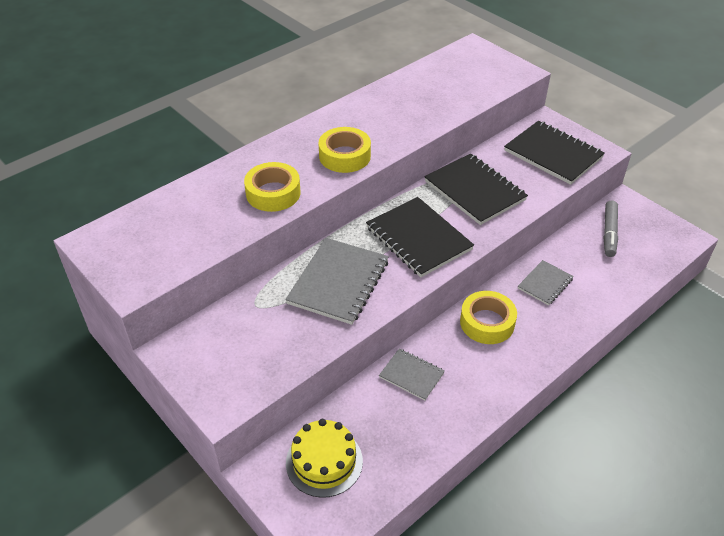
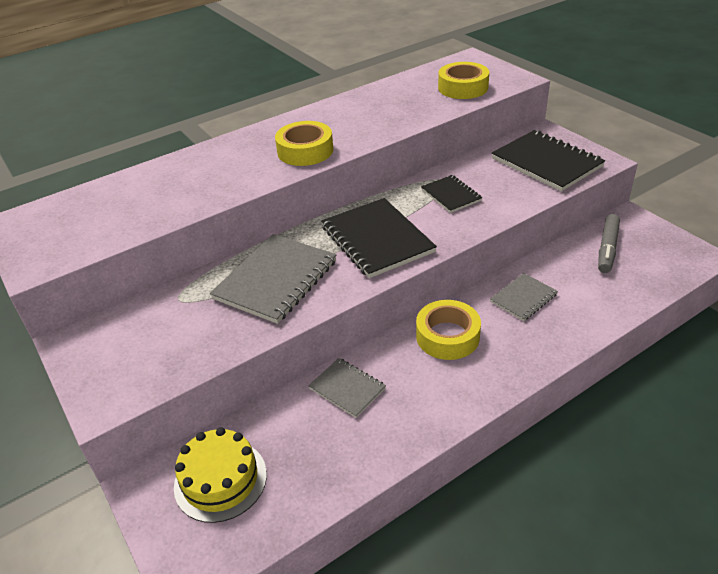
camera: 10 degrees right, 5 degrees down
(273, 193) = (217, 183): yellow tape -> yellow tape (463, 87)
(475, 191) = (451, 195): black notebook -> black notebook, size x0.55

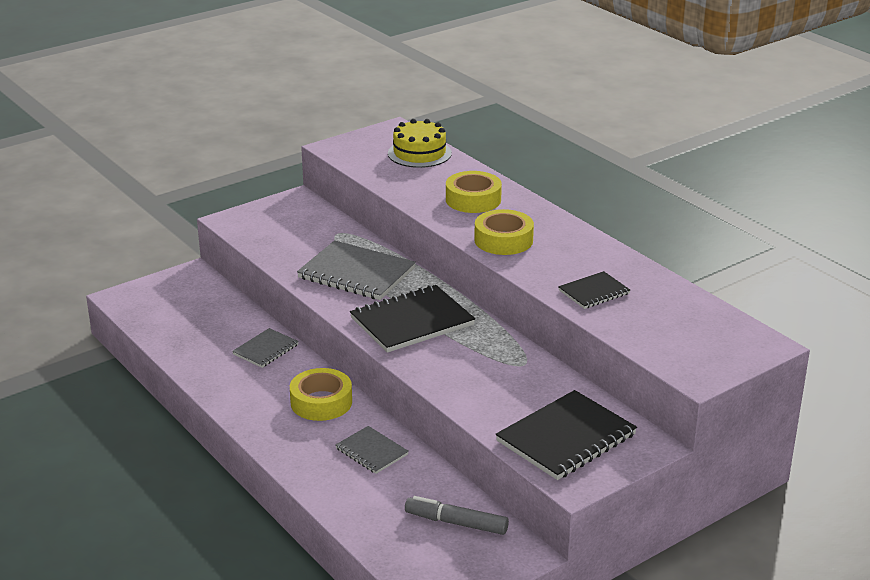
camera: 85 degrees right, 10 degrees down
(220, 480) = (189, 301): yellow cake -> yellow cake (419, 153)
(451, 195) = (492, 366): black notebook -> black notebook (594, 292)
(463, 87) = (665, 334): yellow tape -> yellow tape (473, 199)

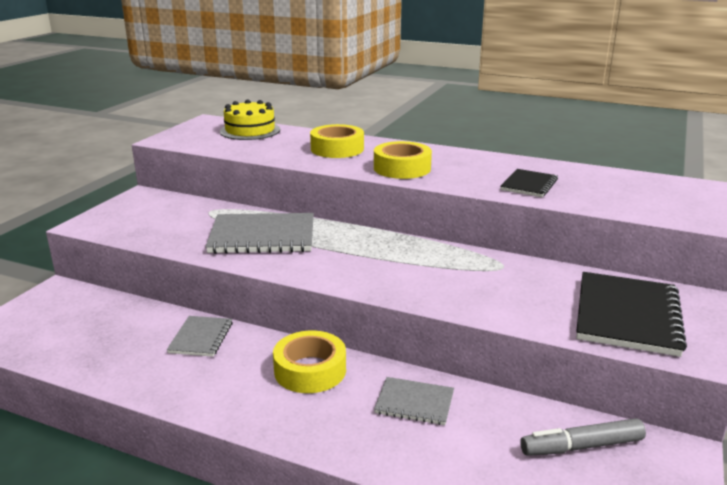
camera: 30 degrees left, 5 degrees down
(412, 321) = (361, 260): black notebook -> none

